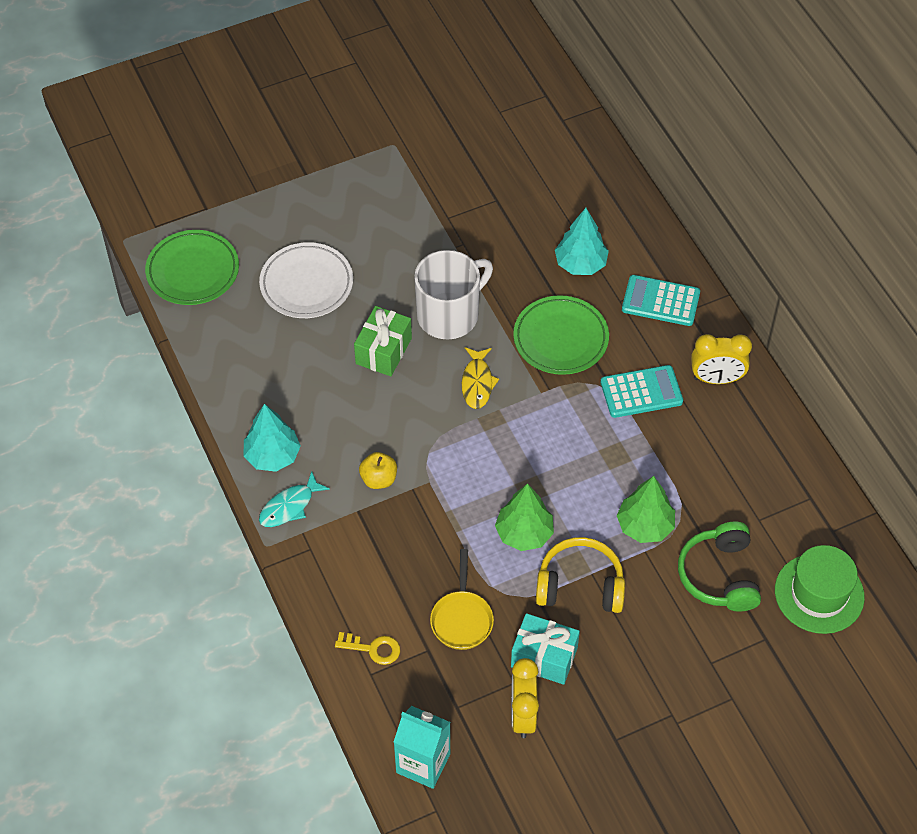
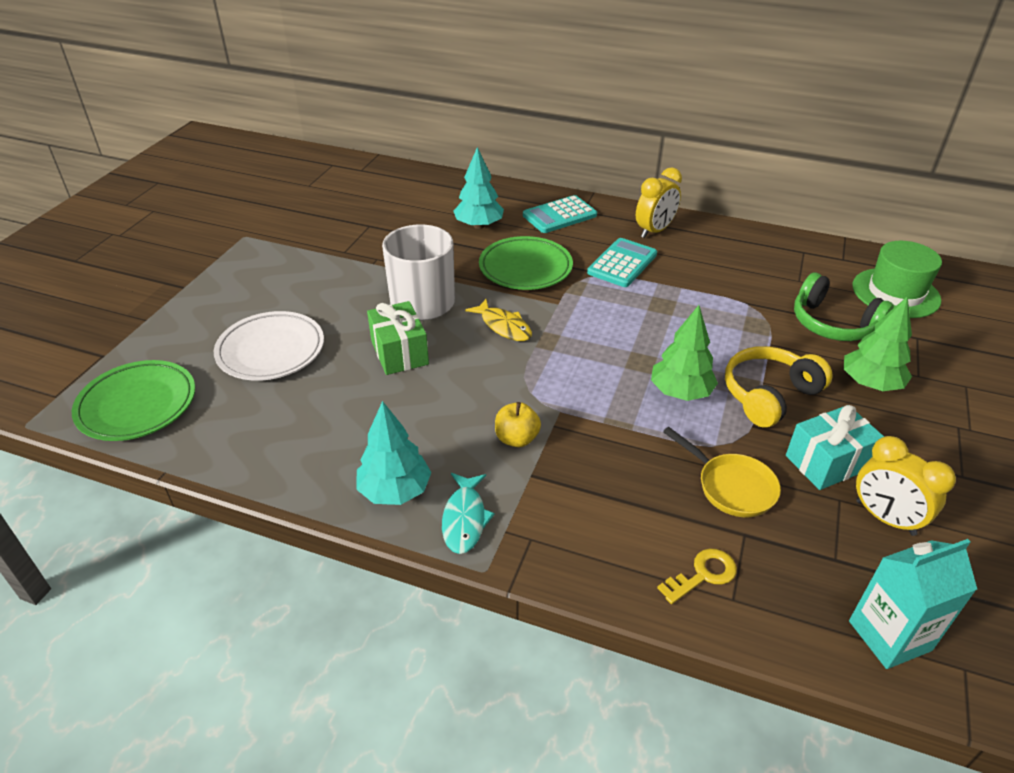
camera: 45 degrees left, 15 degrees down
(644, 526) = (746, 330): green tree -> green tree (870, 384)

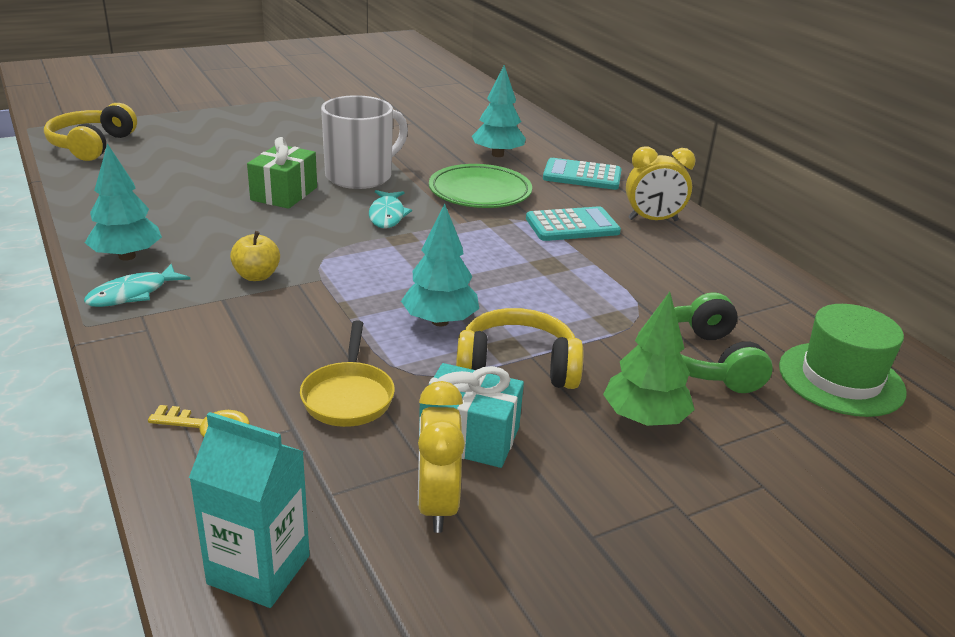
camera: 40 degrees right, 10 degrees down
(137, 405) = (92, 145): green plate -> yellow headphones
(271, 351) = (211, 155): white plate -> none
(503, 326) = (387, 215): yellow fish -> turquoise fish
(680, 392) = (439, 321): green tree -> turquoise tree

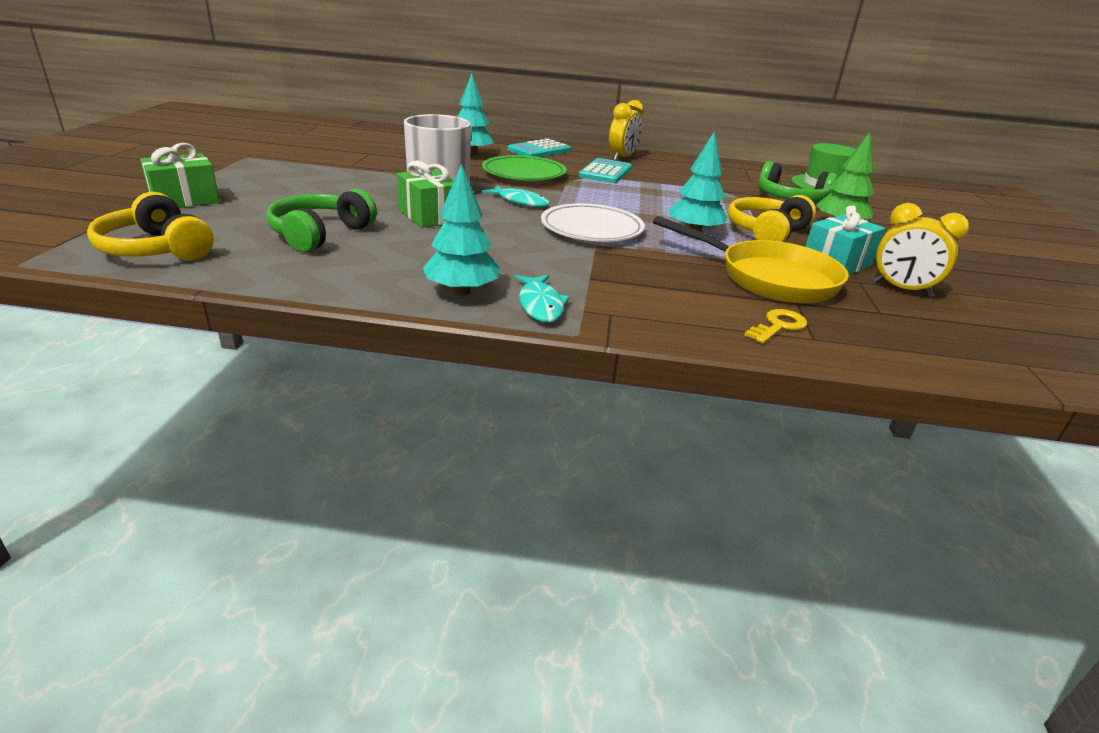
camera: 55 degrees left, 0 degrees up
(184, 175) = (320, 234): none -> green headphones
(192, 117) = (185, 200): none -> green gift
(257, 276) = (565, 259): yellow apple -> none
(259, 570) = (954, 350): turquoise carton -> none
(348, 396) = (769, 278): yellow pan -> yellow pan, size x1.66
(359, 267) = (591, 229): none -> white plate

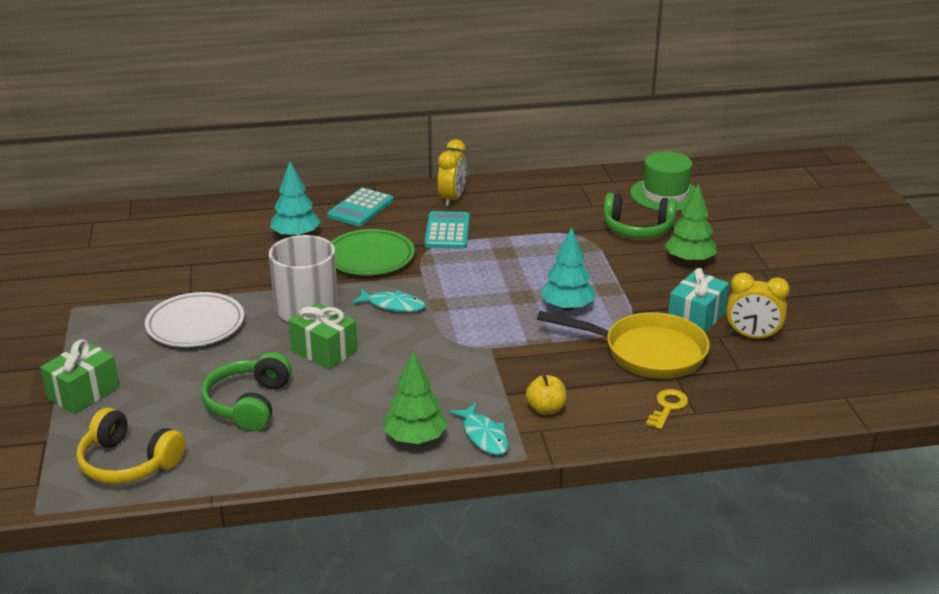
camera: 15 degrees left, 0 degrees up
(462, 292) = (415, 439): turquoise tree -> green tree
(591, 229) = (477, 328): white plate -> white plate (195, 325)
(627, 298) = (546, 409): none -> yellow apple
(766, 232) = (629, 289): yellow headphones -> none

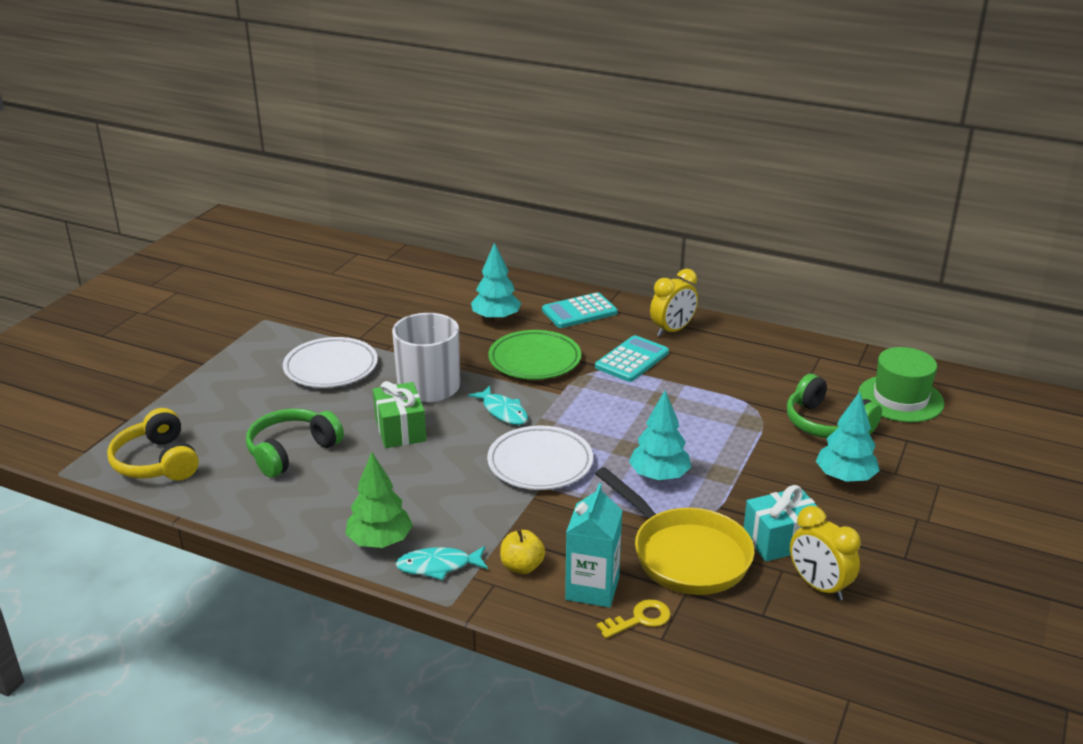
camera: 35 degrees right, 0 degrees up
(83, 393) = (193, 392): green gift -> none
(469, 332) = (540, 463): none -> white plate
(483, 436) = (438, 566): turquoise fish -> turquoise fish turned 75 degrees clockwise
(612, 402) = (592, 588): none -> turquoise carton
(689, 260) = (845, 478): green tree -> turquoise tree

